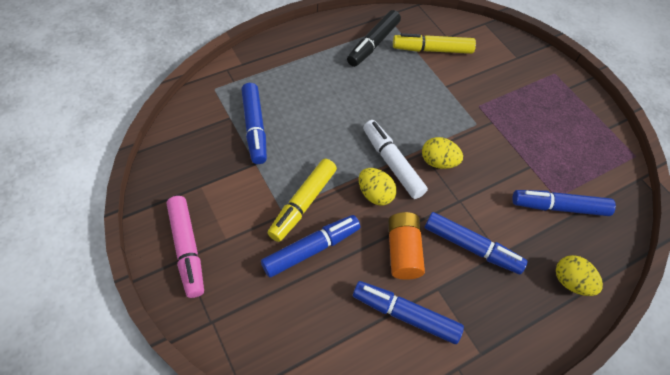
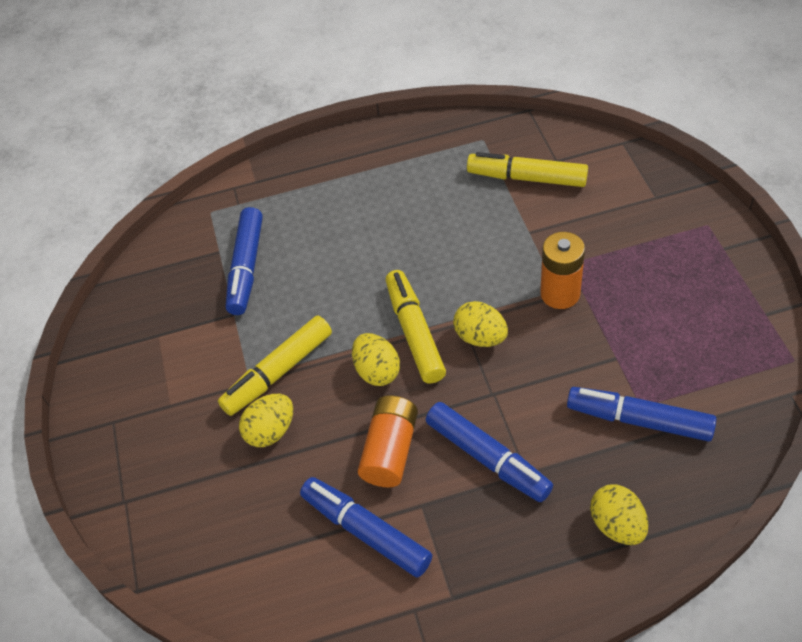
camera: 25 degrees right, 5 degrees down
(187, 249) = (120, 410): pink marker -> none
(311, 249) = (271, 431): blue marker -> yellow egg
(373, 44) = (443, 164): black marker -> none
(392, 163) = (415, 332): white marker -> yellow marker
(480, 126) = (560, 293): none -> orange battery

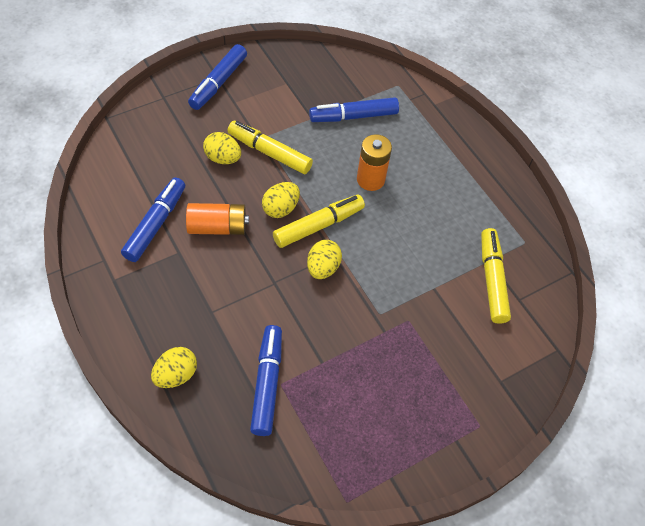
camera: 65 degrees right, 5 degrees up
(487, 457) = (220, 286): blue marker -> blue marker (218, 83)
(560, 293) = (376, 317): orange battery -> orange battery (370, 179)

